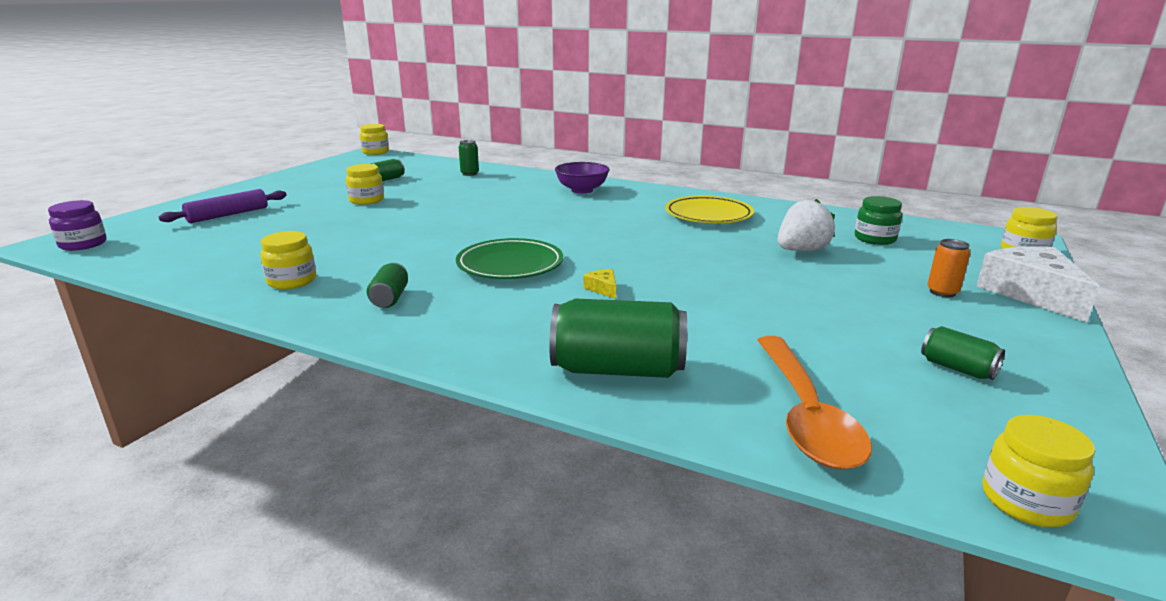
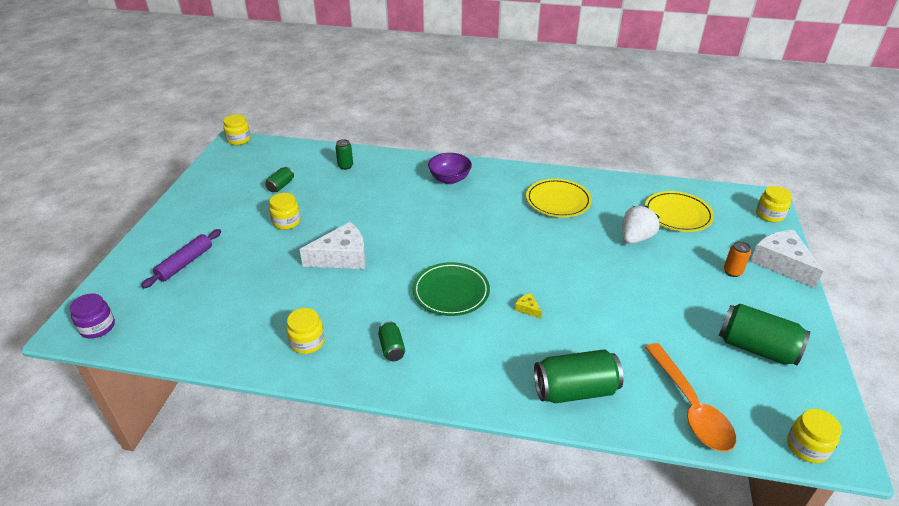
camera: 15 degrees left, 15 degrees up
(402, 227) = (342, 257): none -> white cheese
(875, 239) = (677, 215): green jar -> yellow plate
(957, 368) = (756, 348): green can -> green can, size x1.94

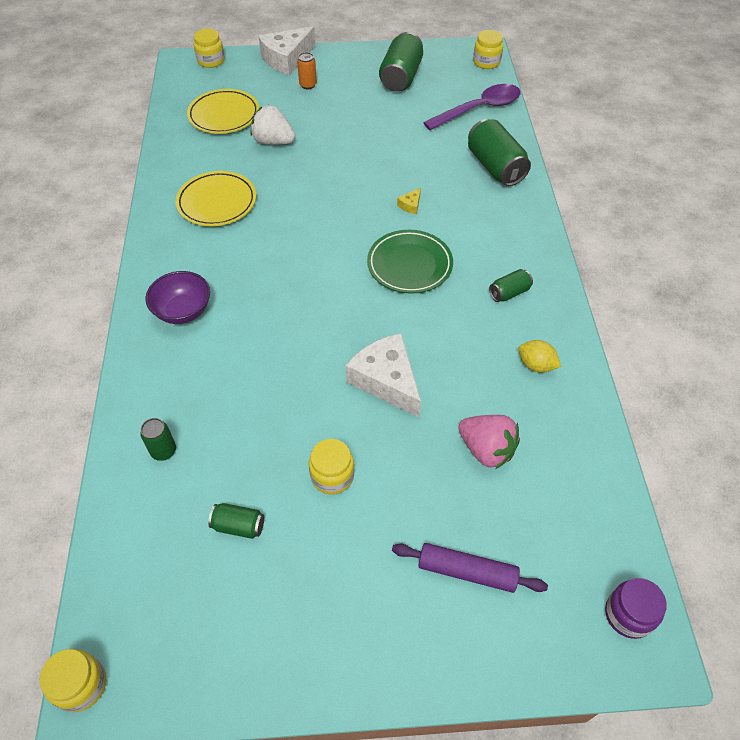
camera: 105 degrees left, 15 degrees up
(255, 293) = (486, 450): none -> pink strawberry
(307, 342) = (536, 365): yellow jar -> yellow lemon
(690, 406) = (478, 109): orange spoon -> purple spoon

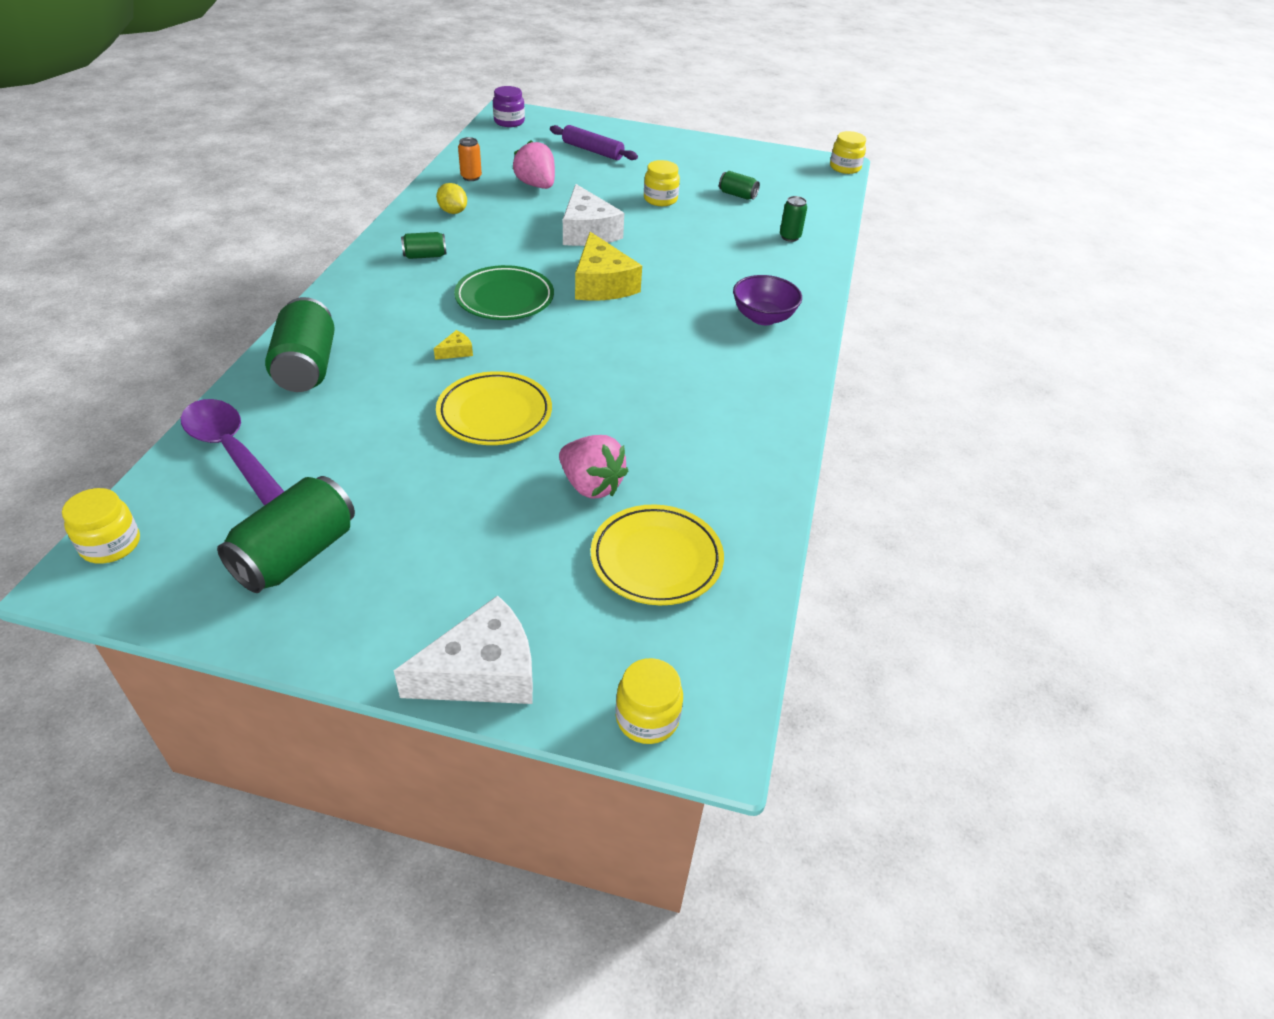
camera: 165 degrees left, 10 degrees down
(217, 202) = (702, 416): yellow plate -> yellow plate (494, 413)
(273, 141) = (591, 485): white strawberry -> pink strawberry
(308, 85) = (477, 586): orange can -> orange can (471, 177)
(338, 308) = (602, 284): none -> yellow cheese
(478, 109) = (234, 454): purple spoon -> purple spoon turned 60 degrees clockwise

